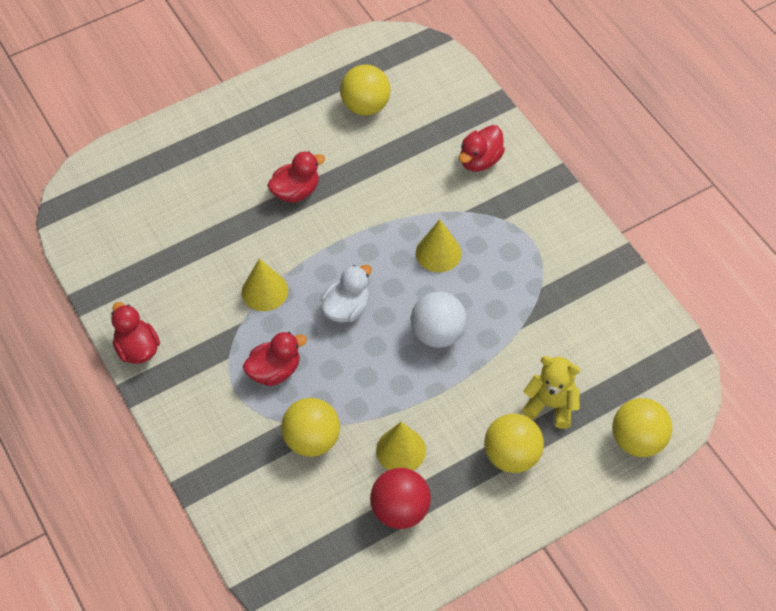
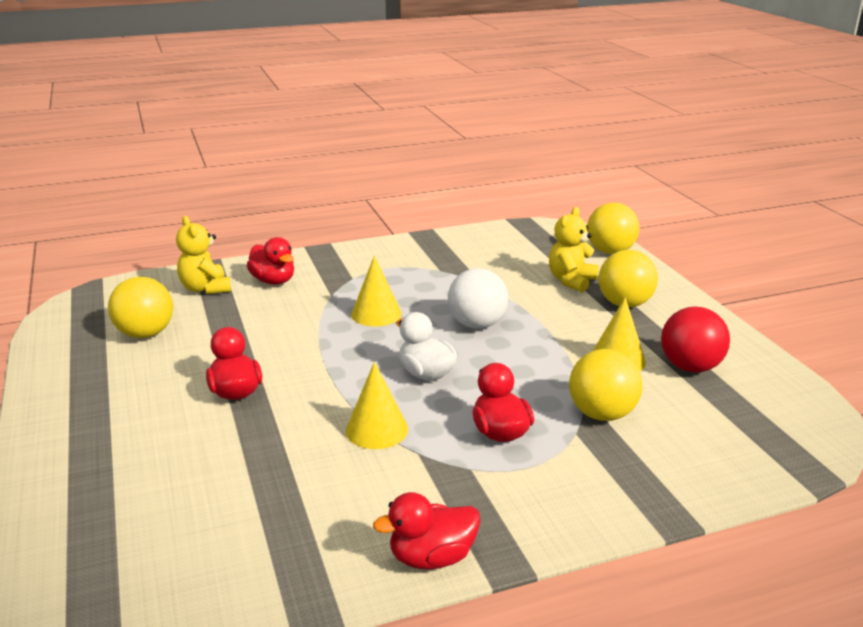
camera: 80 degrees left, 30 degrees down
(452, 117) = (205, 288): none -> yellow teddy bear

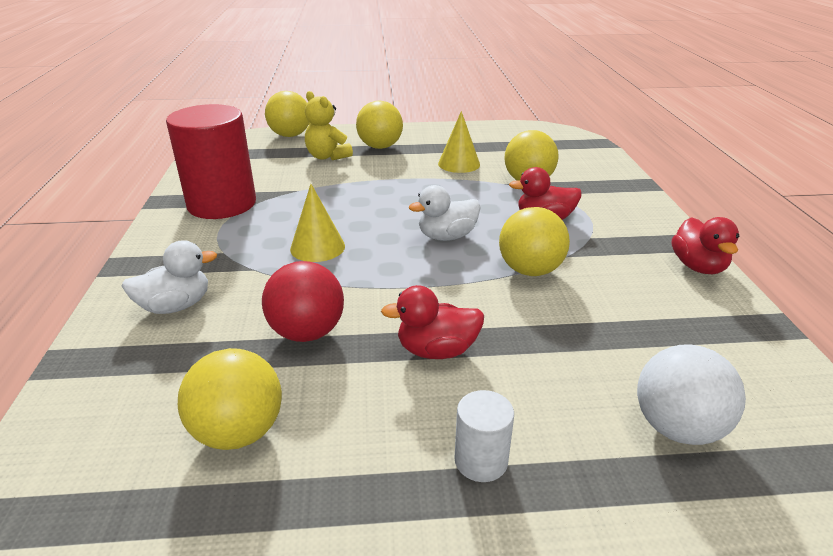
camera: 75 degrees left, 5 degrees up
(114, 425) = (481, 460): none -> white cylinder
(205, 288) = (140, 366): yellow teddy bear -> none
(273, 281) = (176, 306): red duck -> white duck
(377, 429) = (530, 270): yellow cone -> yellow ball
(432, 258) = (222, 204): none -> red cylinder
(477, 324) = (374, 203): white ball -> white ball (677, 428)
(690, 367) = (479, 146): red ball -> red ball (307, 332)

